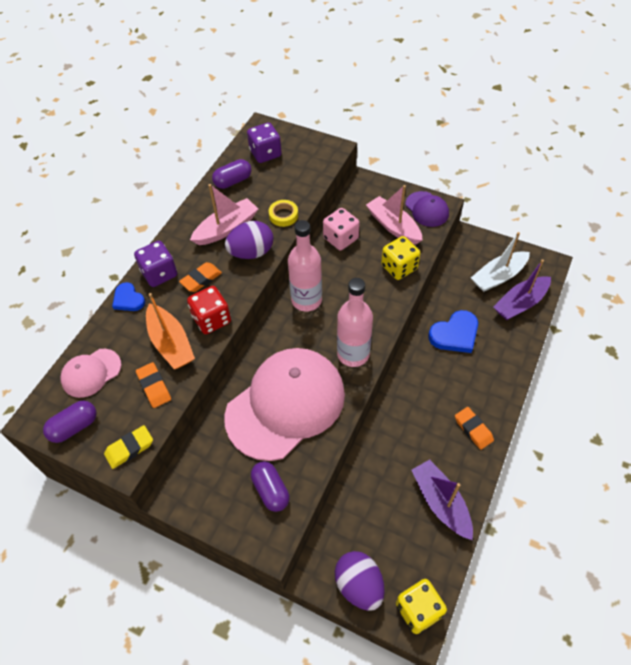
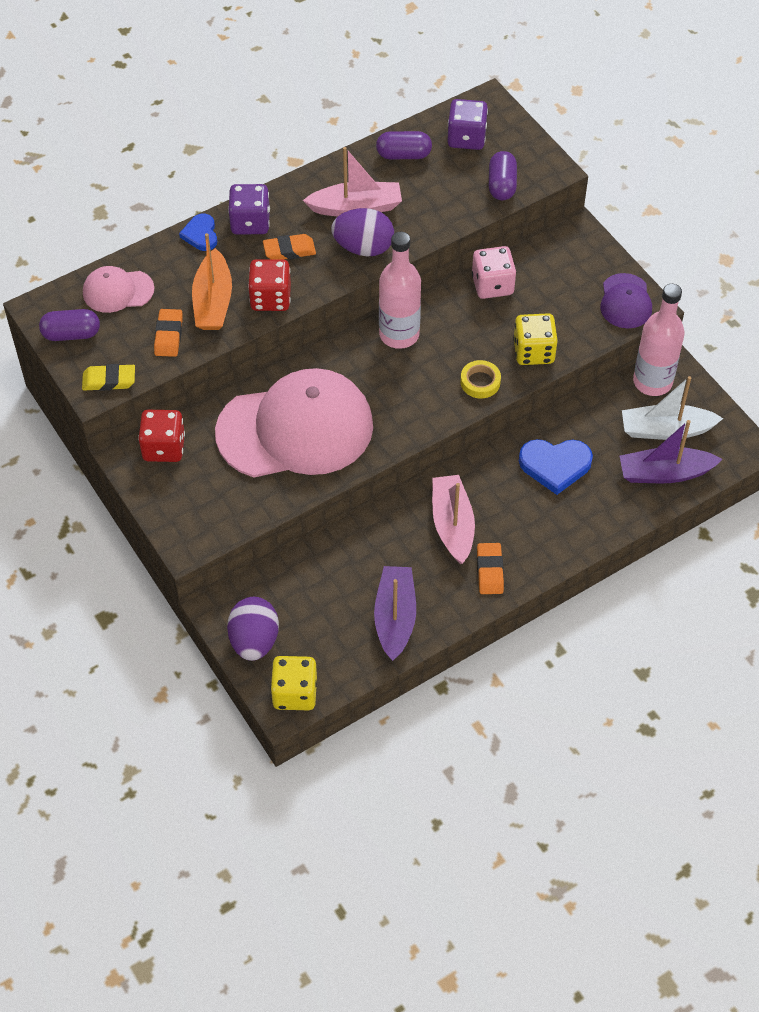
camera: 30 degrees right, 0 degrees up
(199, 474) = (164, 447): none -> red dice
(271, 490) = (222, 499): purple capsule -> purple capsule (502, 185)
(283, 215) = (430, 223): yellow tape -> yellow tape (480, 382)
(353, 354) = (405, 417): pink bottle -> pink bottle (652, 382)
(393, 226) = (567, 301): pink boat -> pink boat (452, 525)

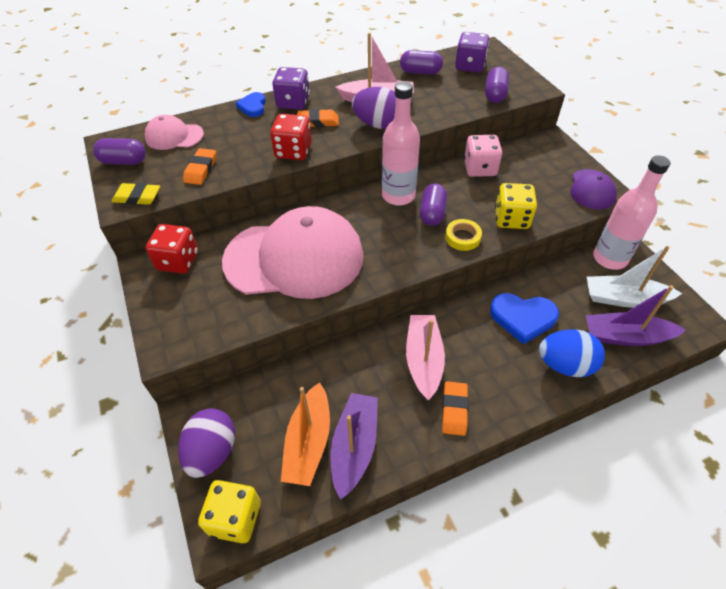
camera: 10 degrees right, 5 degrees down
(213, 301) = (246, 149): orange boat -> orange boat (308, 442)
(442, 354) = (432, 213): none -> purple capsule
(600, 511) = (565, 365): none -> blue egg

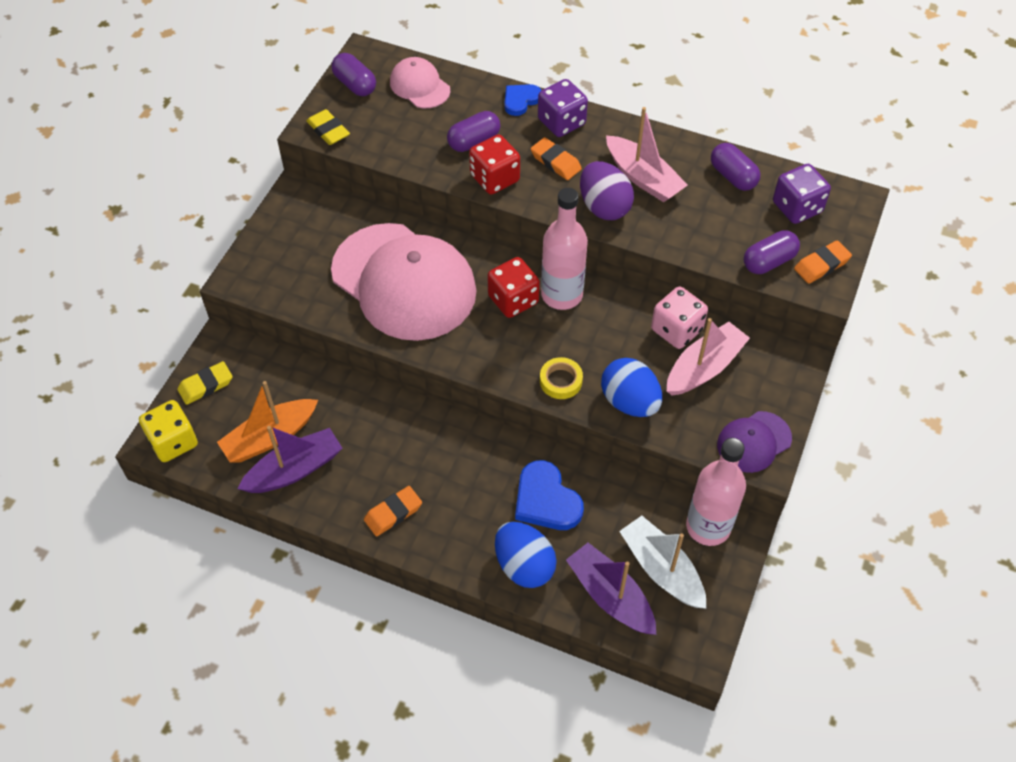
camera: 45 degrees right, 5 degrees up
(178, 261) = (319, 211): red dice -> red dice (513, 300)
(201, 169) = (402, 139): orange eraser -> orange eraser (821, 265)
(212, 452) = (206, 385): purple egg -> yellow eraser
(423, 360) = (421, 457): pink boat -> pink boat (704, 367)
(432, 213) = (567, 336): purple capsule -> purple capsule (474, 141)
(511, 219) = (629, 402): yellow dice -> blue egg

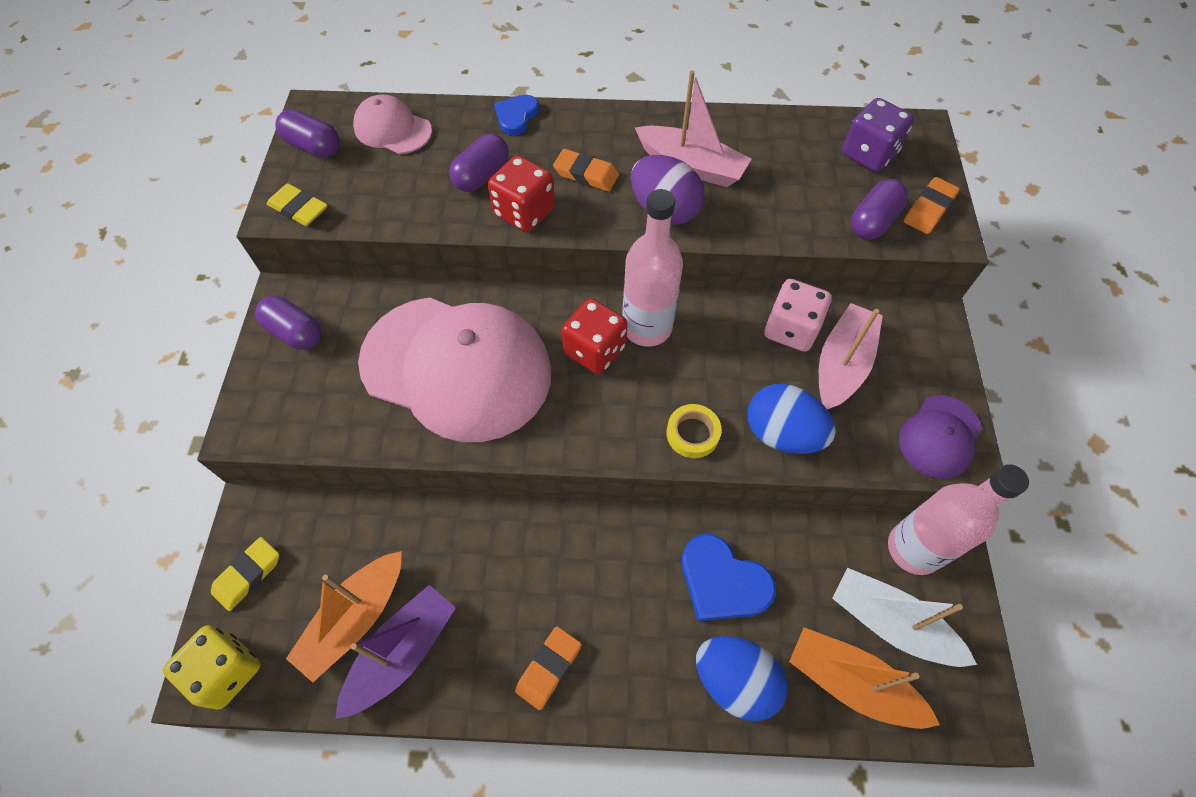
camera: 20 degrees left, 5 degrees up
(561, 122) = (573, 128): purple dice -> none
(610, 596) = (851, 682): purple boat -> orange boat
(733, 176) = (785, 139): purple capsule -> purple capsule (295, 332)

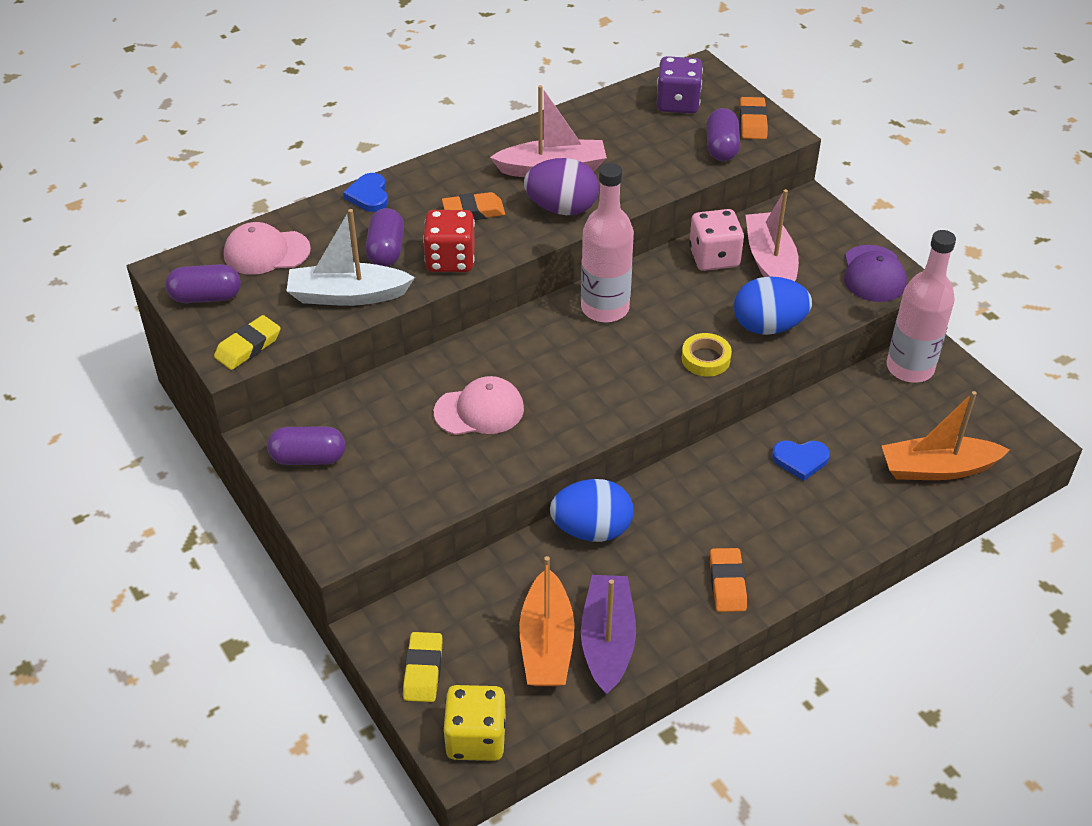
camera: 35 degrees left, 15 degrees down
(299, 209) = (248, 347): yellow eraser -> yellow eraser turned 45 degrees counterclockwise
(456, 367) = (479, 410): pink cap -> pink cap, size x0.46
(594, 350) = (579, 343): red dice -> none
(722, 582) = (800, 460): blue heart -> blue heart, size x0.62
(735, 680) = (862, 513): blue egg -> blue egg (592, 530)
(890, 623) = (932, 420): white boat -> white boat (347, 295)

